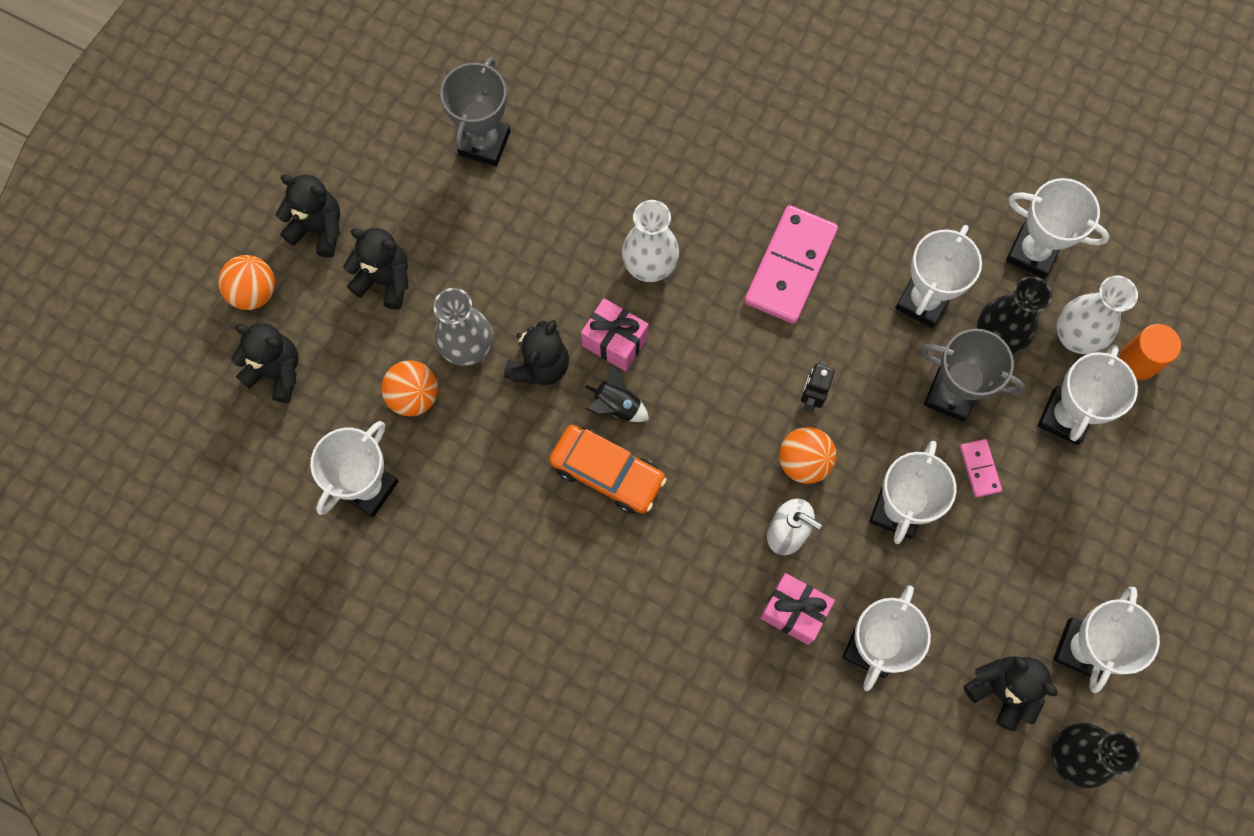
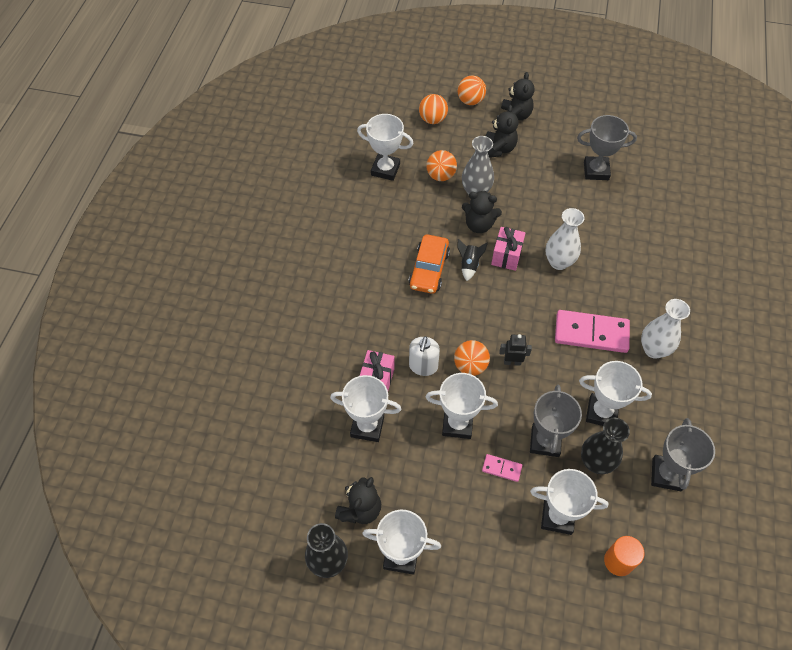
camera: 75 degrees right, 15 degrees down
(276, 371) = (432, 119): black teddy bear -> orange ball
(979, 469) = (502, 468): pink domino -> pink domino turned 45 degrees clockwise
(1032, 253) = (666, 474): white trophy -> grey trophy
(1075, 337) = (618, 514): white vase -> white vase (653, 349)

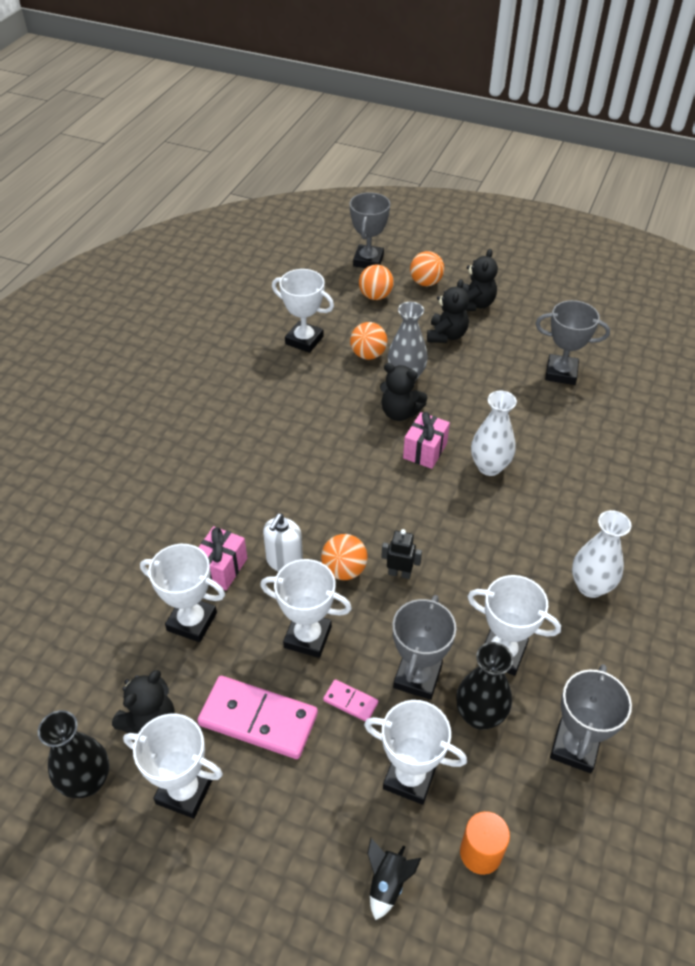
camera: 10 degrees right, 10 degrees down
(418, 85) = (368, 260): none -> grey trophy
(429, 269) = (324, 453): orange car -> none
(469, 265) = (375, 455): black rocket -> black rocket (387, 883)
(591, 333) = (511, 555): pink domino -> pink domino (258, 719)

